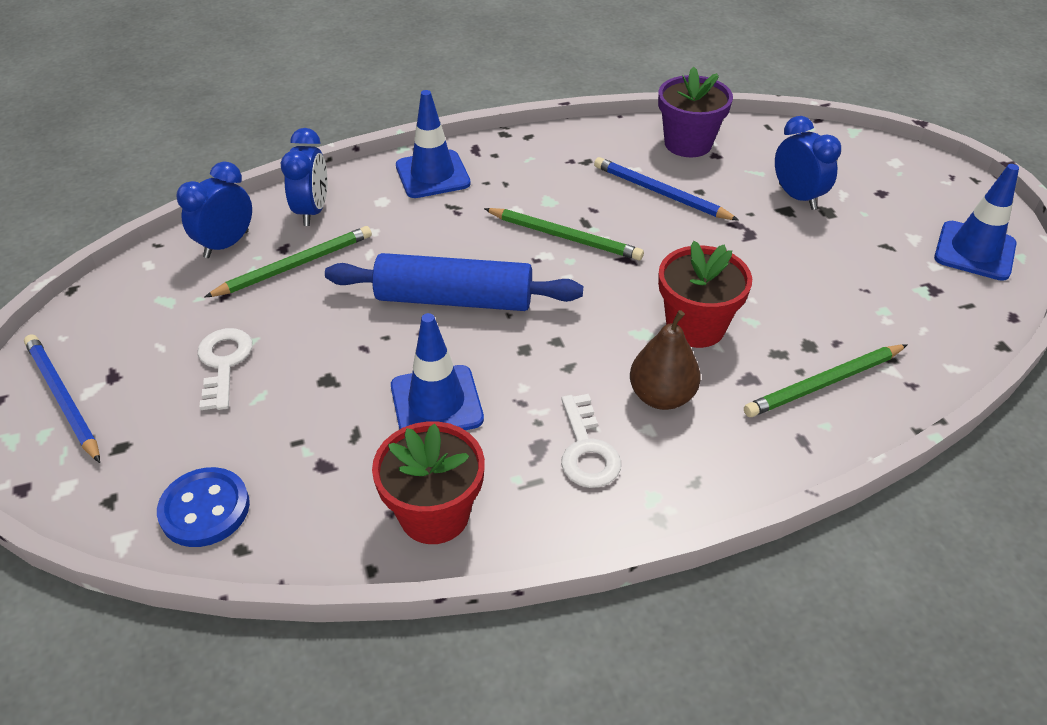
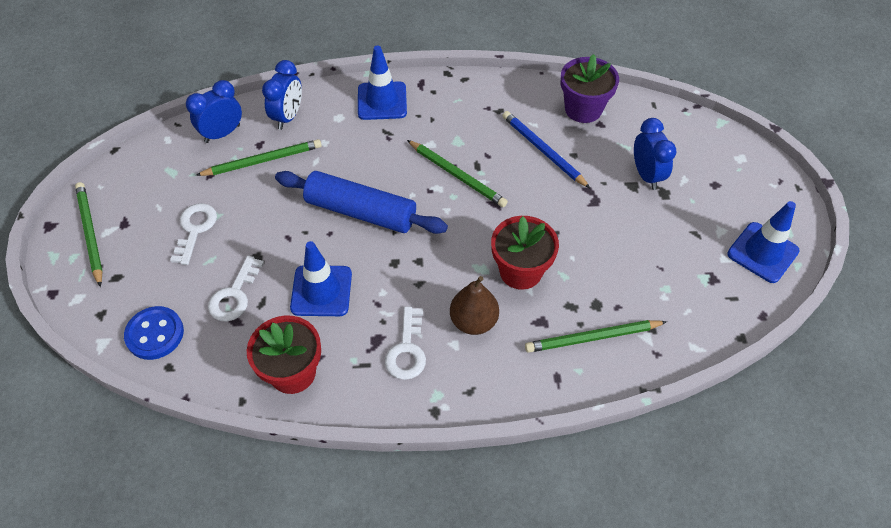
camera: 15 degrees right, 10 degrees up
(63, 399) = (90, 233): blue pencil -> green pencil
(311, 433) = (234, 295): none -> white key

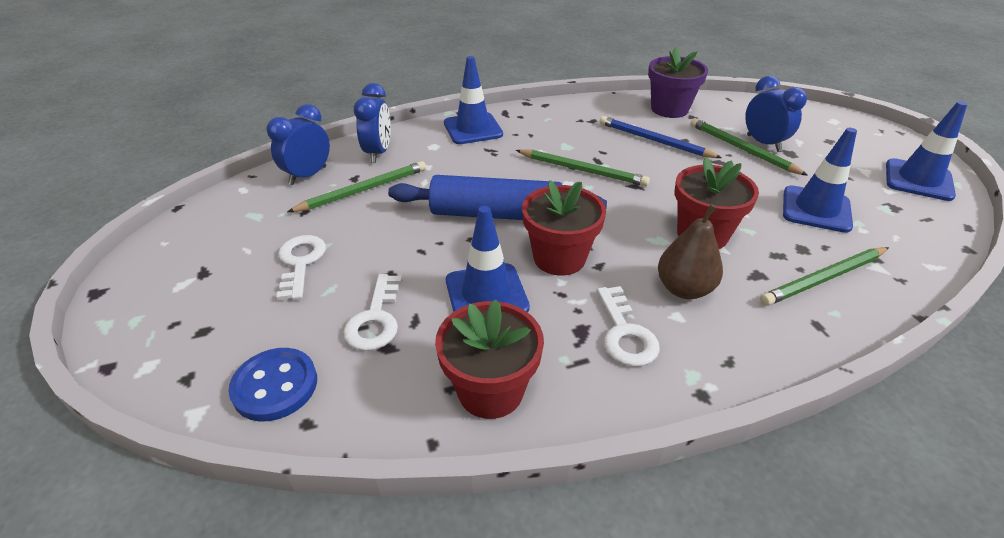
camera: 15 degrees left, 15 degrees down
(90, 233) = (157, 291): green pencil -> green pencil (741, 149)
(391, 269) = (559, 258): none -> red flower pot
(639, 265) = (816, 209): none -> blue traffic cone

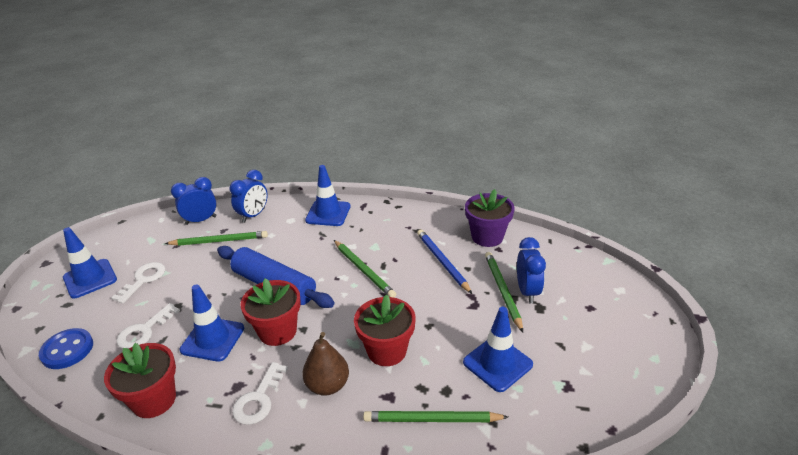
camera: 30 degrees right, 5 degrees down
(918, 180) = (624, 371): blue traffic cone -> blue traffic cone (90, 278)

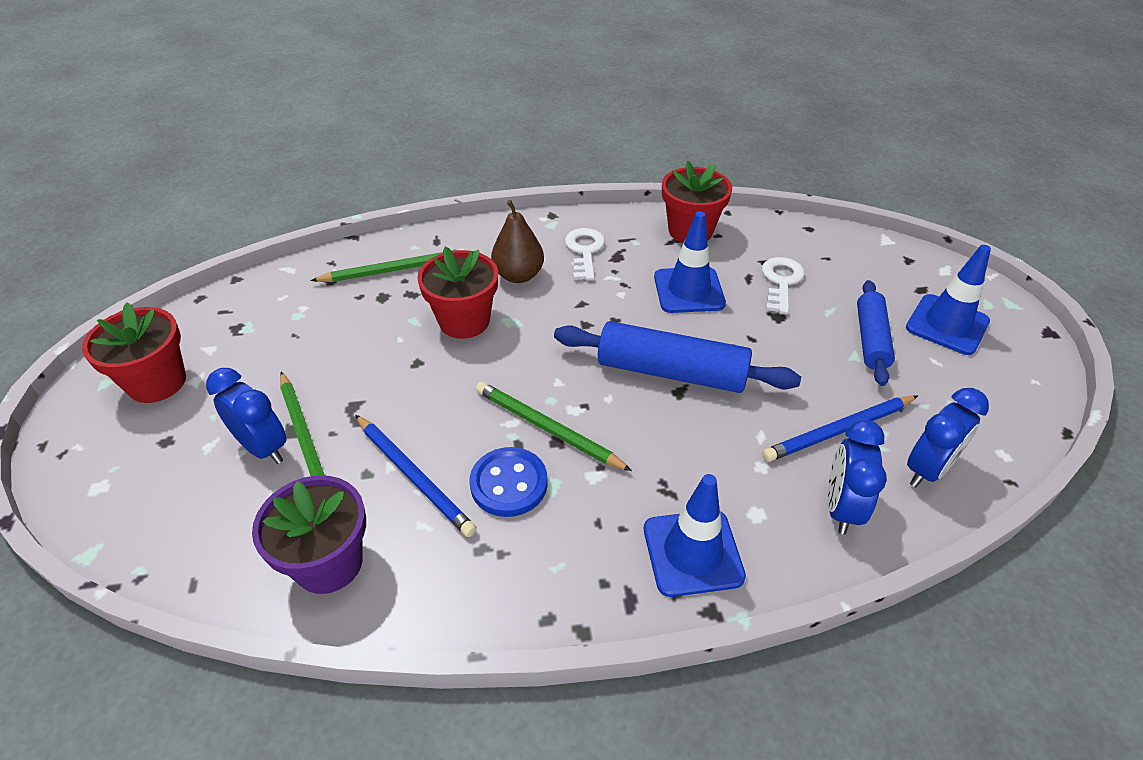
camera: 160 degrees right, 10 degrees up
(67, 350) = (840, 248): blue button -> blue button (509, 484)
(143, 280) = (870, 339): white key -> blue rolling pin
(219, 241) = (839, 431): green pencil -> blue pencil
(277, 331) = (616, 314): red flower pot -> red flower pot (157, 382)
(497, 363) = (320, 335): blue traffic cone -> none
(527, 291) = (263, 448): blue clock -> blue clock turned 150 degrees clockwise

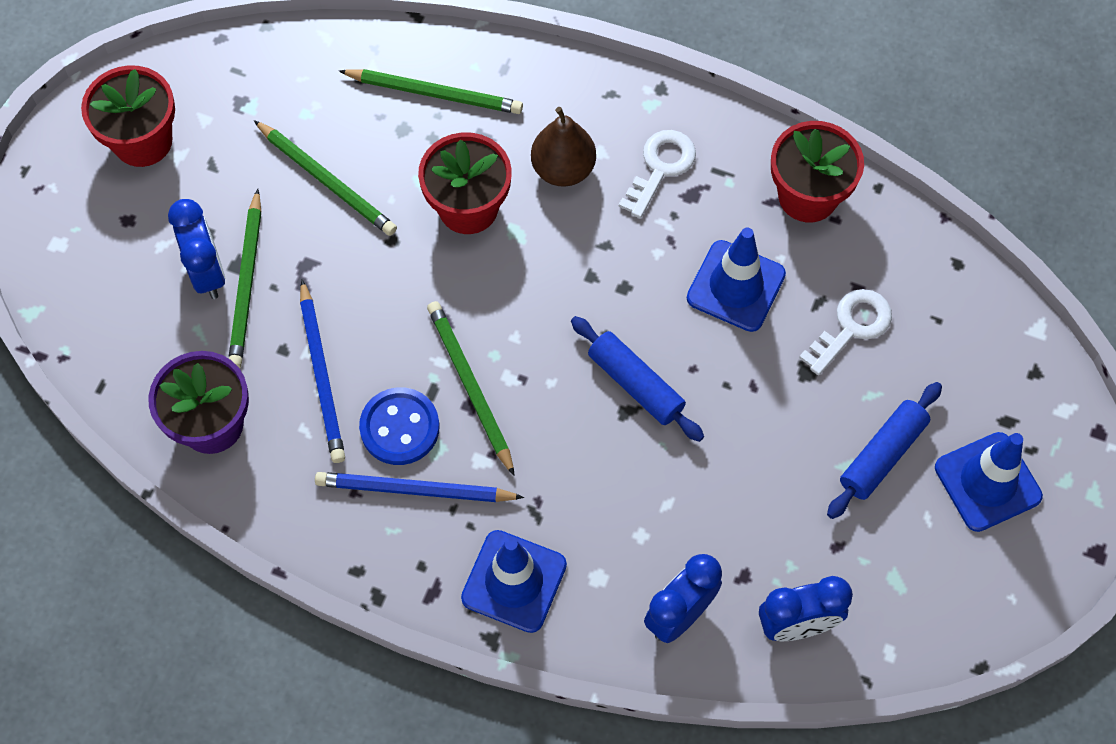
camera: 30 degrees right, 20 degrees up
(339, 347) = (327, 181): none -> green pencil
(671, 372) = (635, 384): blue rolling pin -> blue rolling pin, size x0.64
(839, 431) = (748, 540): blue pencil -> blue pencil (414, 490)

